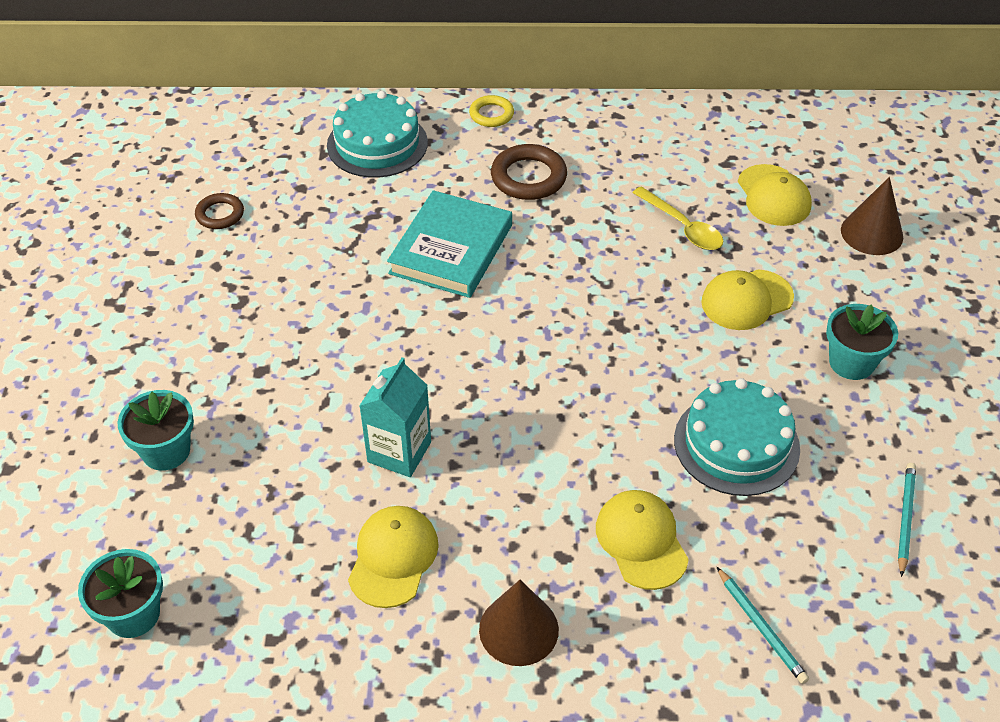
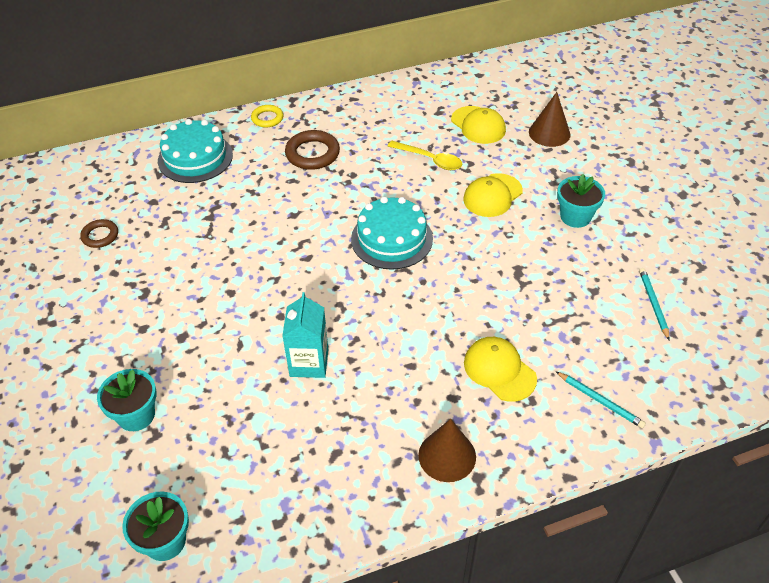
camera: 20 degrees left, 0 degrees up
(393, 558) = (338, 436): yellow cap -> none
(451, 249) = (281, 215): turquoise book -> none
(736, 444) = (529, 289): turquoise cake -> turquoise cake (392, 239)

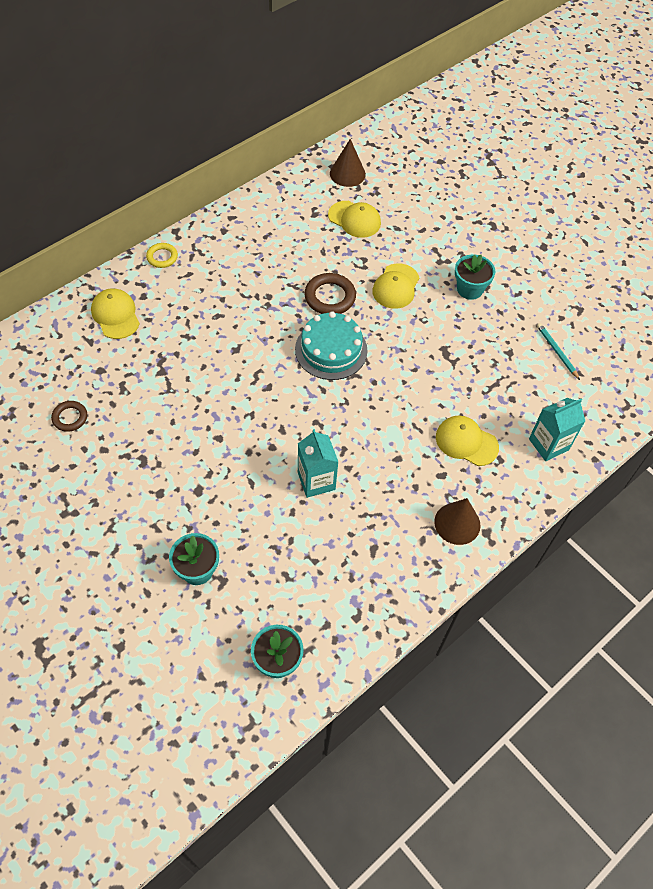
camera: 25 degrees left, 10 degrees up
(195, 158) = (115, 315): turquoise cake -> yellow cap
(312, 154) = (222, 284): brown ring -> brown ring (330, 297)
(430, 160) = (329, 264): yellow spoon -> none
(549, 133) = (417, 213): brown cone -> brown cone (347, 173)
(600, 401) = (548, 444): turquoise pencil -> turquoise carton

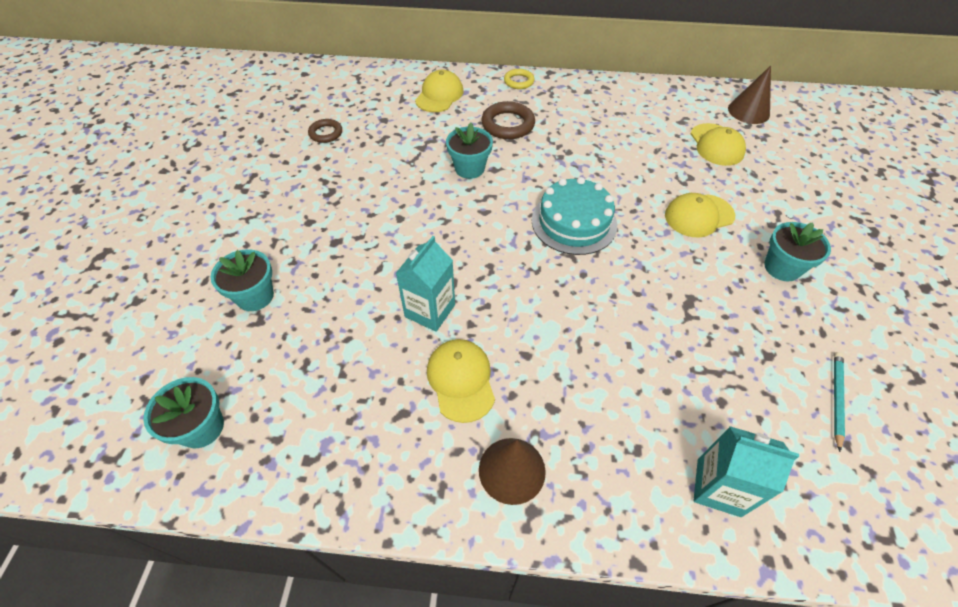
camera: 50 degrees right, 5 degrees down
(218, 362) = (469, 168): none -> turquoise flower pot
(330, 297) = (622, 184): brown ring -> brown ring (508, 124)
(466, 442) = (617, 400): yellow cap -> yellow cap (461, 380)

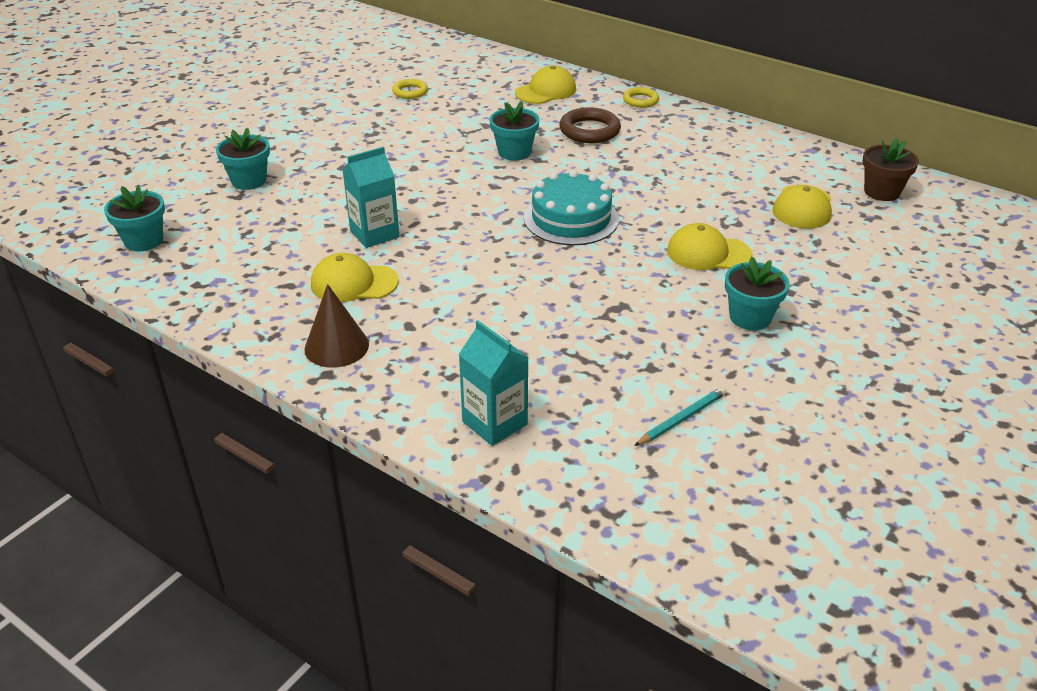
camera: 30 degrees right, 15 degrees down
(326, 133) = (410, 92): brown ring -> yellow ring
(461, 380) = (354, 283): yellow cap -> yellow cap turned 105 degrees counterclockwise
(748, 111) = (882, 192): brown cone -> brown flower pot

